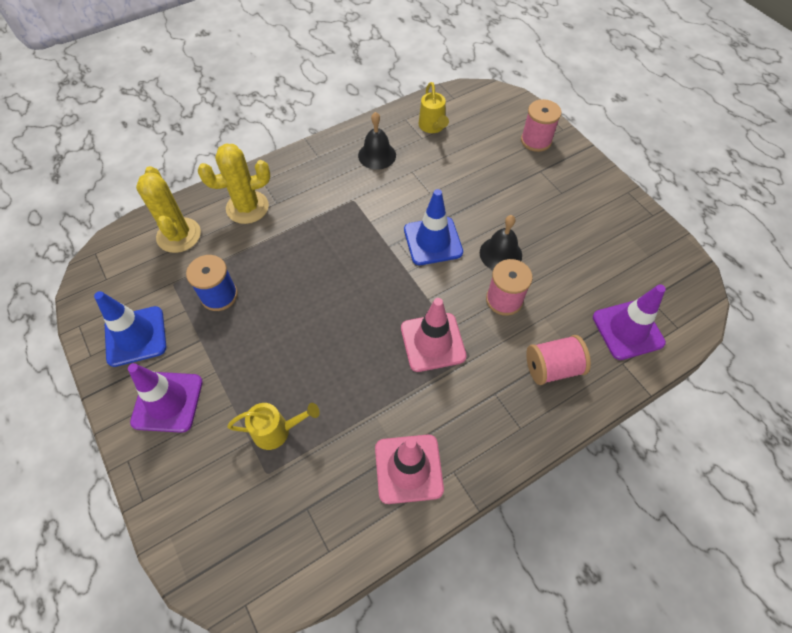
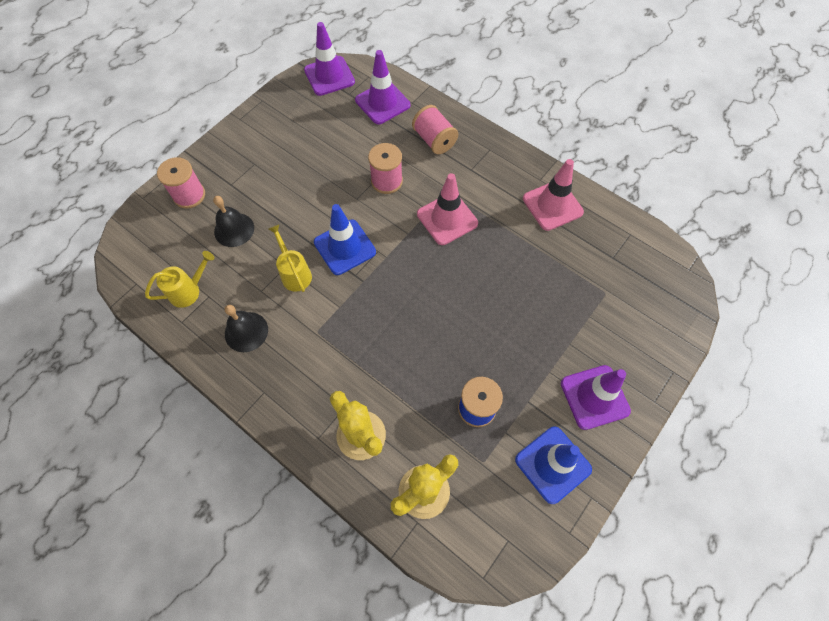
camera: 110 degrees left, 5 degrees up
(277, 430) = (572, 300): yellow watering can -> yellow watering can (294, 273)
(500, 254) = (340, 193): black bell -> black bell (234, 229)
(683, 286) = (329, 76): none -> purple traffic cone

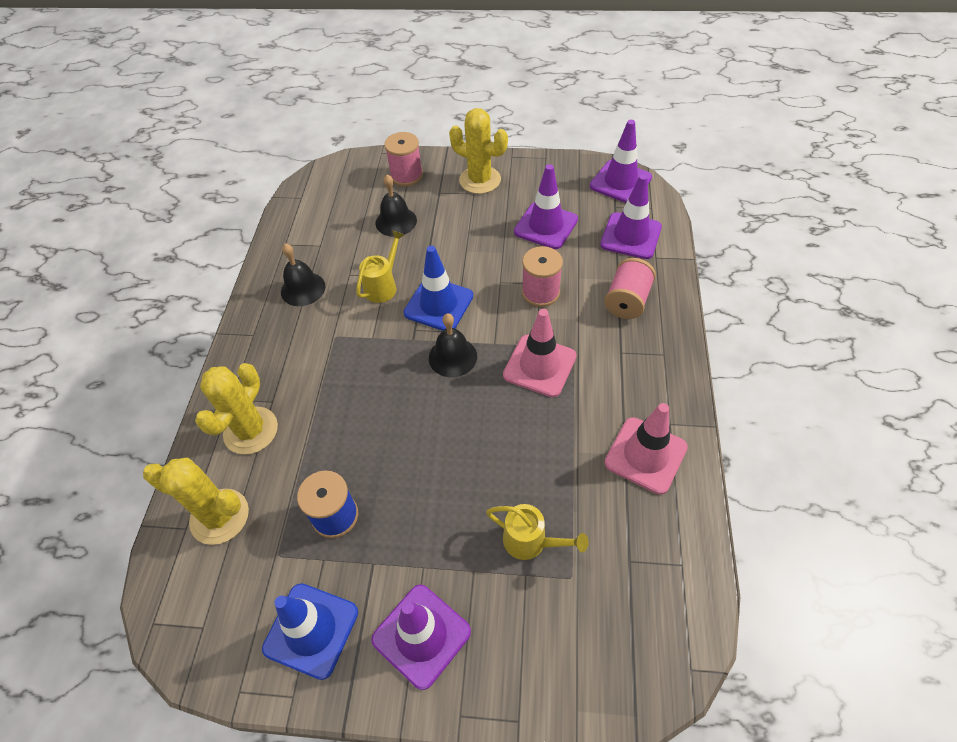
camera: 60 degrees right, 10 degrees down
(189, 291) = (316, 231): yellow watering can -> yellow watering can (531, 542)
(244, 152) = (480, 180): none -> yellow cactus
(329, 141) = (546, 226): none -> purple traffic cone
(399, 265) = (452, 357): none -> black bell

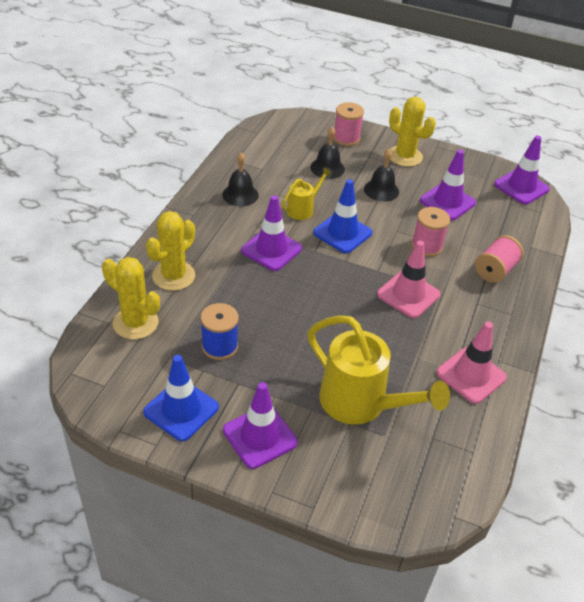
camera: 10 degrees right, 10 degrees down
(452, 357) = (342, 270): black bell -> black bell (381, 190)
(531, 542) = (361, 404): yellow watering can -> yellow watering can, size x1.96
(630, 236) = (515, 227): purple traffic cone -> purple traffic cone (271, 249)

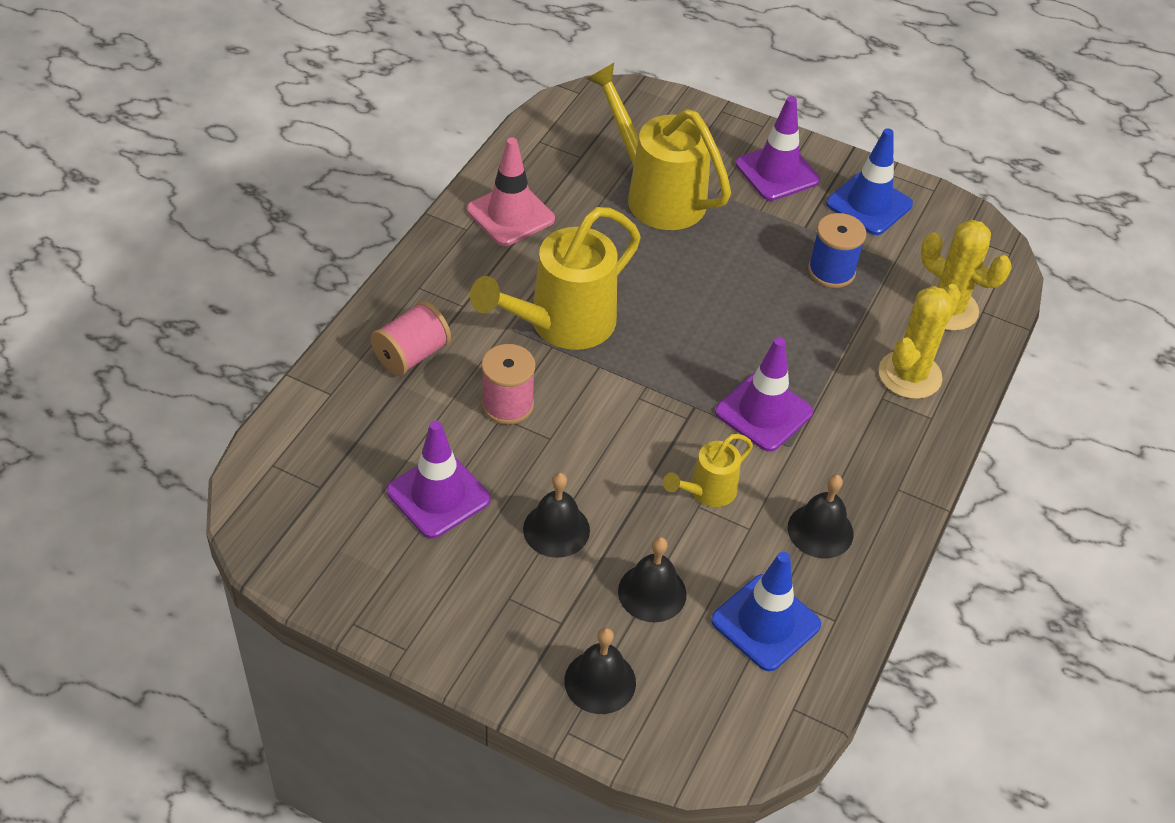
camera: 175 degrees left, 5 degrees up
(342, 233) = (644, 438): blue traffic cone -> blue traffic cone (765, 622)
(346, 138) = (600, 681): pink spool -> black bell
(405, 156) = (485, 619): yellow cactus -> none
(408, 294) = (561, 324): pink traffic cone -> yellow watering can
(521, 187) = (277, 525): purple traffic cone -> none

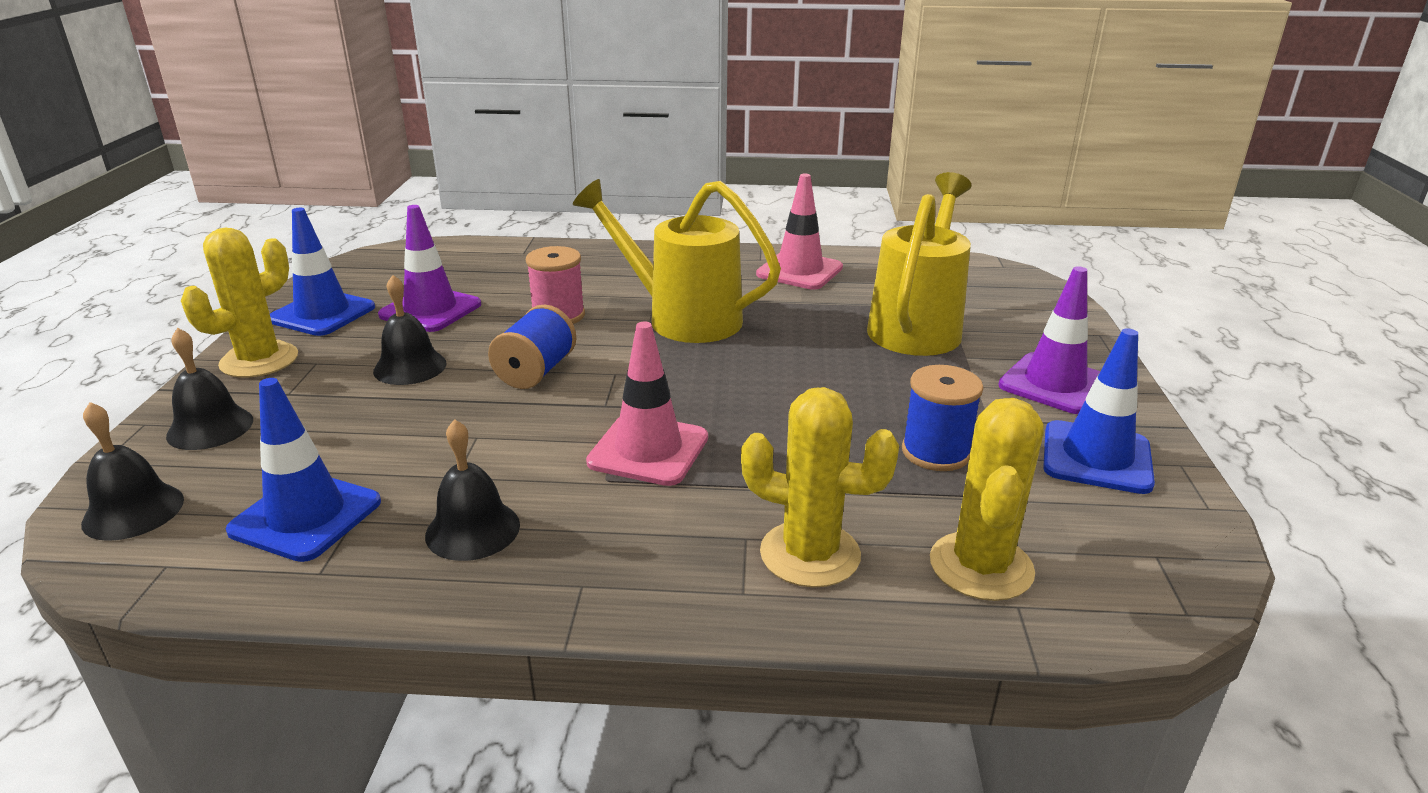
camera: 70 degrees right, 20 degrees down
(395, 583) = (322, 313): none -> blue traffic cone
(412, 355) = (589, 269): pink spool -> none
(481, 641) = (259, 360): none -> yellow cactus
(611, 446) = (536, 372): none -> blue spool
(652, 592) = (338, 433): black bell -> black bell (133, 511)
(707, 491) = (500, 437): yellow watering can -> none
(763, 412) = (648, 450): purple traffic cone -> pink traffic cone

